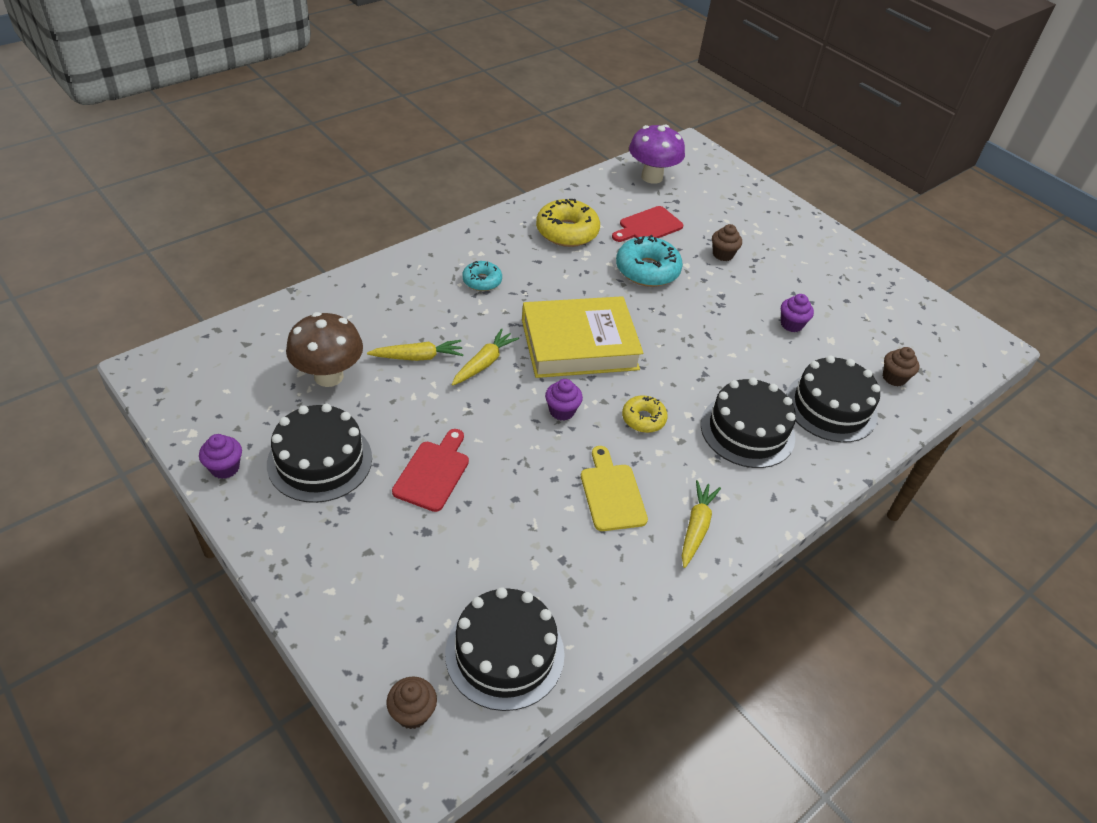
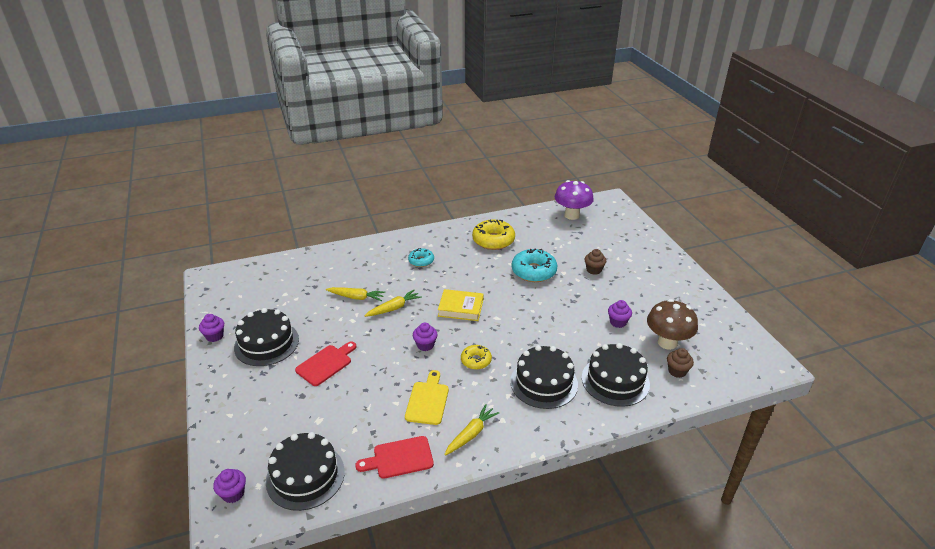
camera: 25 degrees right, 10 degrees down
(328, 376) = (299, 298): brown mushroom -> brown mushroom (667, 342)
(412, 713) = (233, 494): brown cupcake -> purple cupcake
(579, 344) = (460, 308): yellow book -> yellow book, size x0.58
(648, 226) = (551, 245): red cutting board -> red cutting board (399, 458)

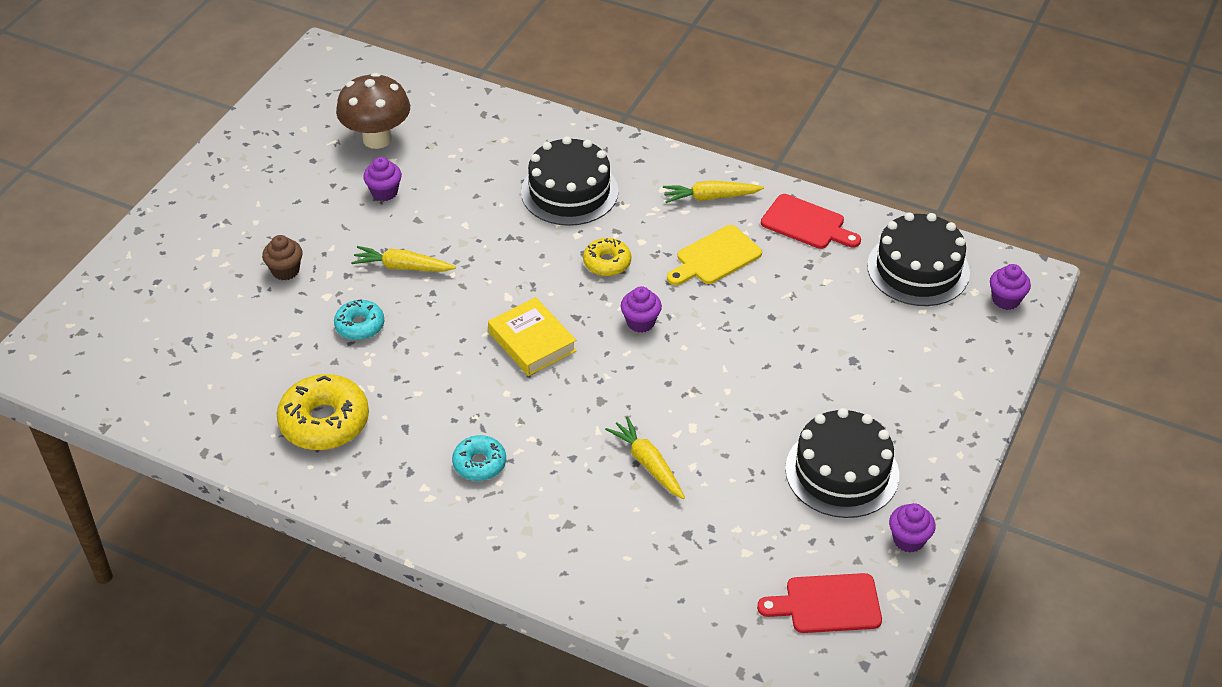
camera: 135 degrees left, 10 degrees up
(326, 364) = (788, 383): red cutting board -> red cutting board (827, 604)
(393, 308) = (617, 406): yellow carrot -> yellow carrot (403, 267)
(533, 271) = (360, 326): turquoise donut -> turquoise donut, size x0.58
(572, 215) = (139, 379): purple mushroom -> none
(615, 380) = (496, 145): black cake -> none
(677, 371) = (422, 112): brown cupcake -> none

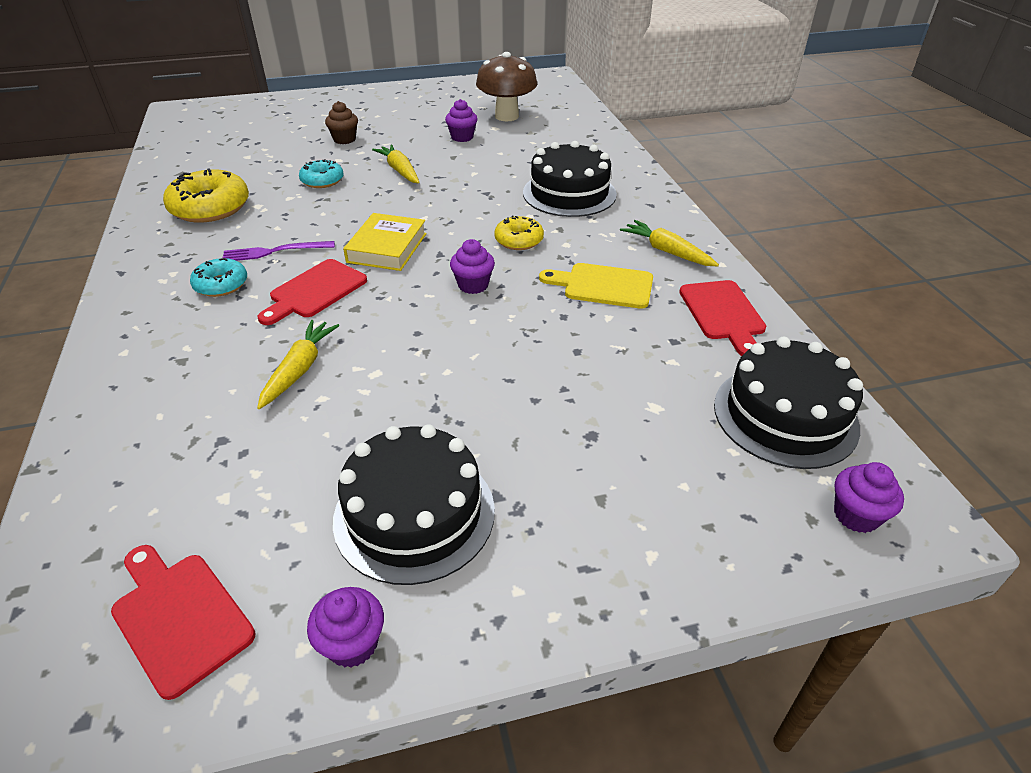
camera: 50 degrees right, 5 degrees down
(460, 410) = (275, 251): none -> purple fork
(552, 412) = (315, 291): none -> red cutting board

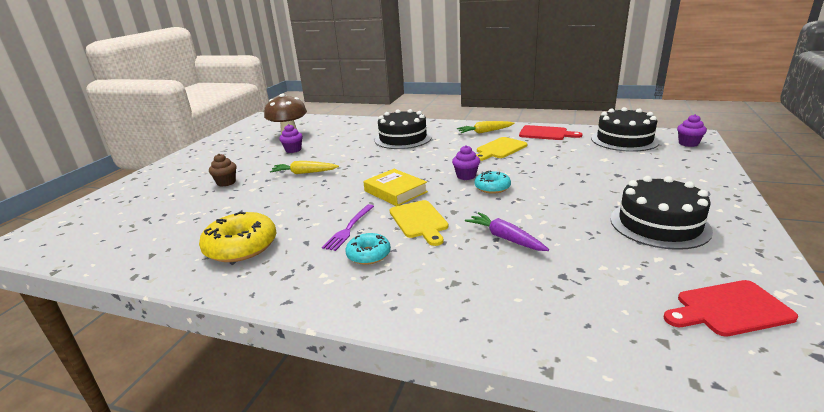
camera: 55 degrees left, 15 degrees down
(299, 369) = (505, 238): yellow carrot -> purple carrot
(315, 291) = (419, 221): red cutting board -> yellow cutting board
(322, 181) = (274, 198): turquoise donut -> turquoise donut (492, 187)
(352, 644) = (753, 255): purple cupcake -> none
(519, 240) = (434, 158): yellow donut -> none

